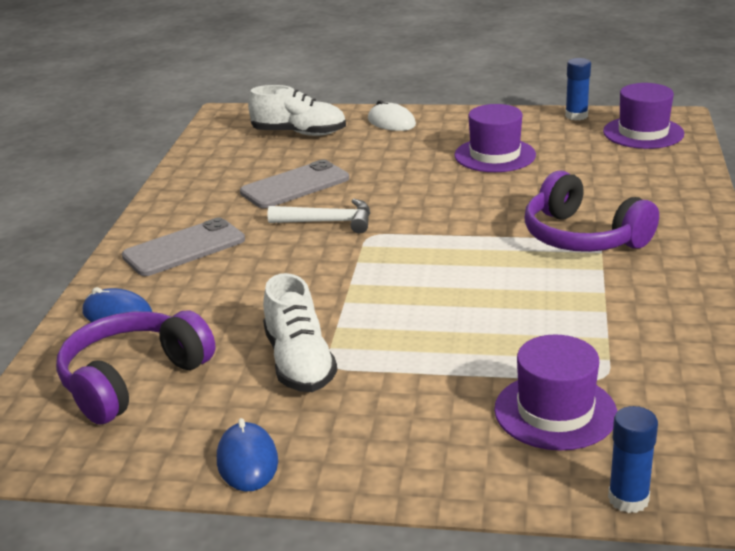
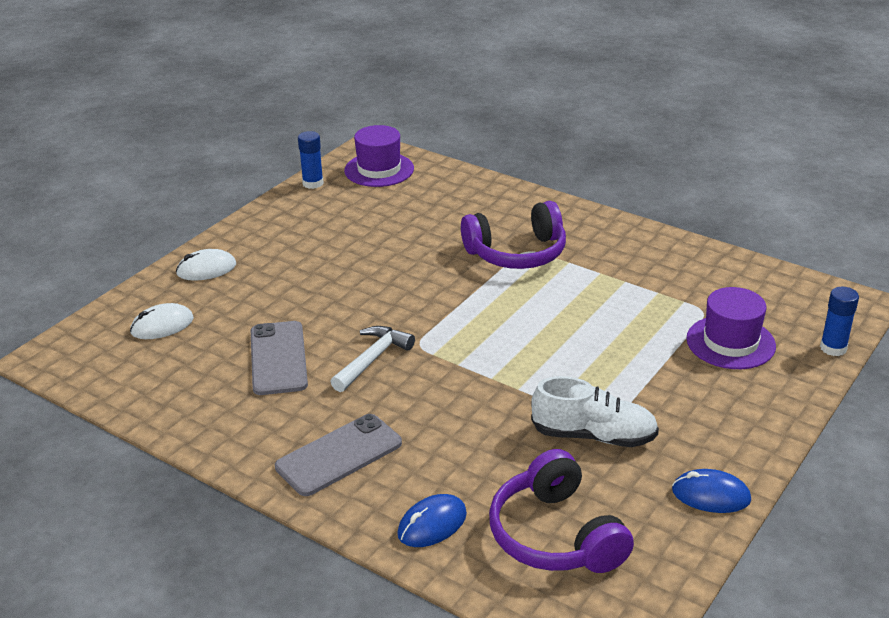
camera: 65 degrees left, 5 degrees up
(184, 248) = (339, 455): grey phone -> grey phone turned 60 degrees clockwise
(299, 133) = (162, 325): white shoe -> white mouse
(495, 155) = (340, 242): purple hat -> none

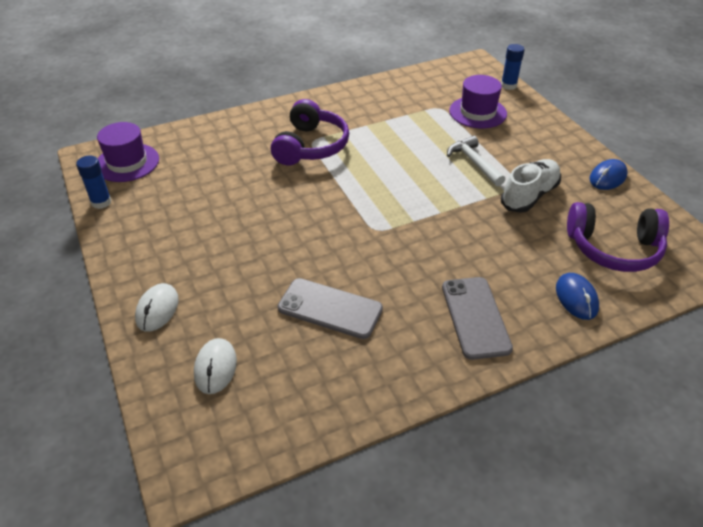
camera: 60 degrees left, 10 degrees up
(372, 359) = (374, 258): white hammer -> white hammer (474, 162)

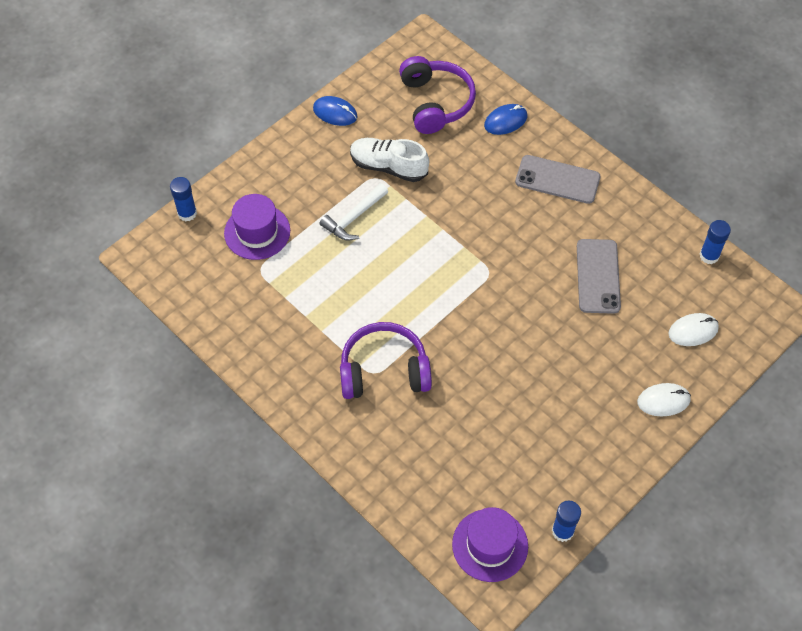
camera: 110 degrees left, 15 degrees up
(304, 429) = (709, 256): none -> blue glue stick
(475, 317) = (557, 179): grey phone -> grey phone turned 45 degrees clockwise

